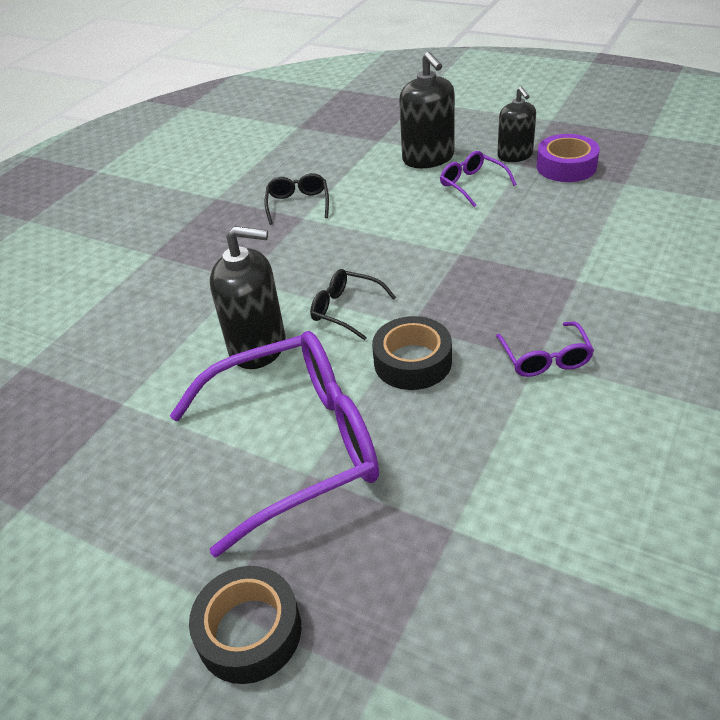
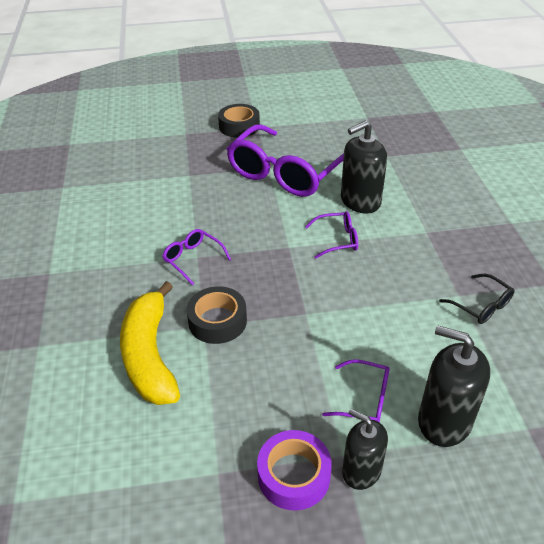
camera: 140 degrees right, 0 degrees up
(345, 310) = (337, 240): black glasses -> purple glasses
(412, 362) = (267, 227): black tape -> black tape (217, 321)
(651, 274) = (150, 355): none -> yellow banana

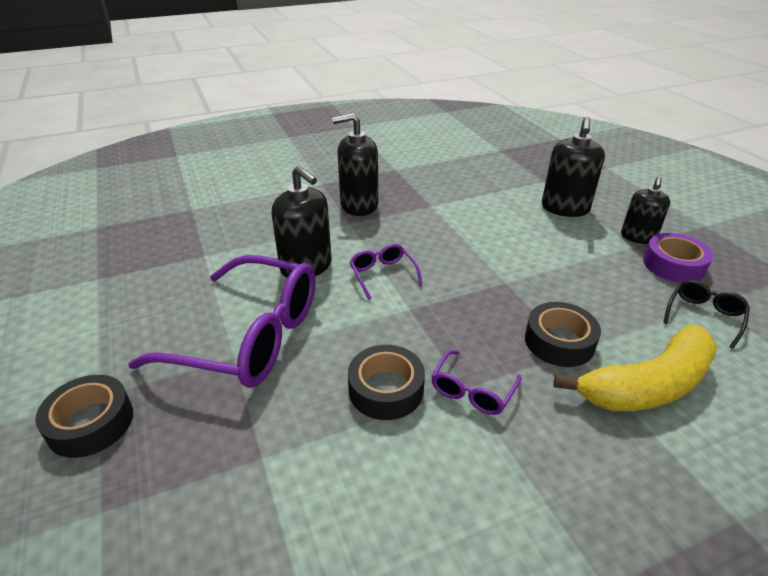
camera: 105 degrees left, 5 degrees down
(213, 222) = (386, 389): none -> black tape
(365, 399) = (576, 241): purple glasses -> none
(462, 242) = (359, 205): none -> black soap dispenser
(481, 306) = (438, 196): black glasses -> black glasses (704, 316)

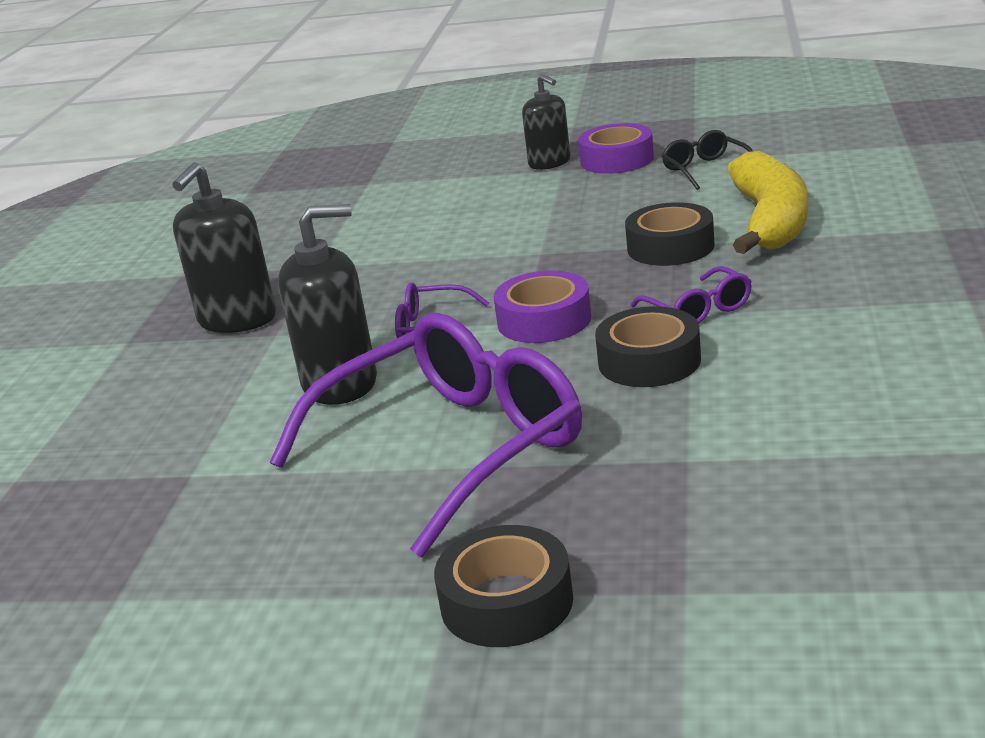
camera: 55 degrees left, 10 degrees down
(416, 317) = (544, 320): none -> purple tape
(565, 208) = (443, 185): black soap dispenser -> none

